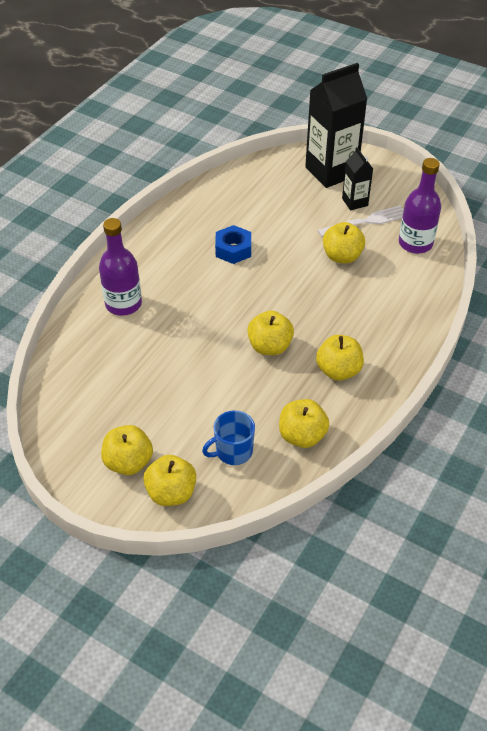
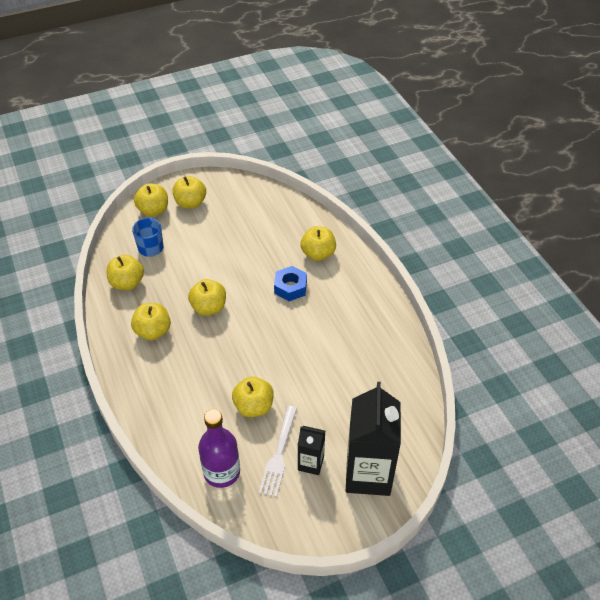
camera: 125 degrees right, 0 degrees up
(123, 304) = (318, 254): purple bottle -> yellow apple
(233, 249) = (322, 341): blue nut -> blue nut (290, 287)

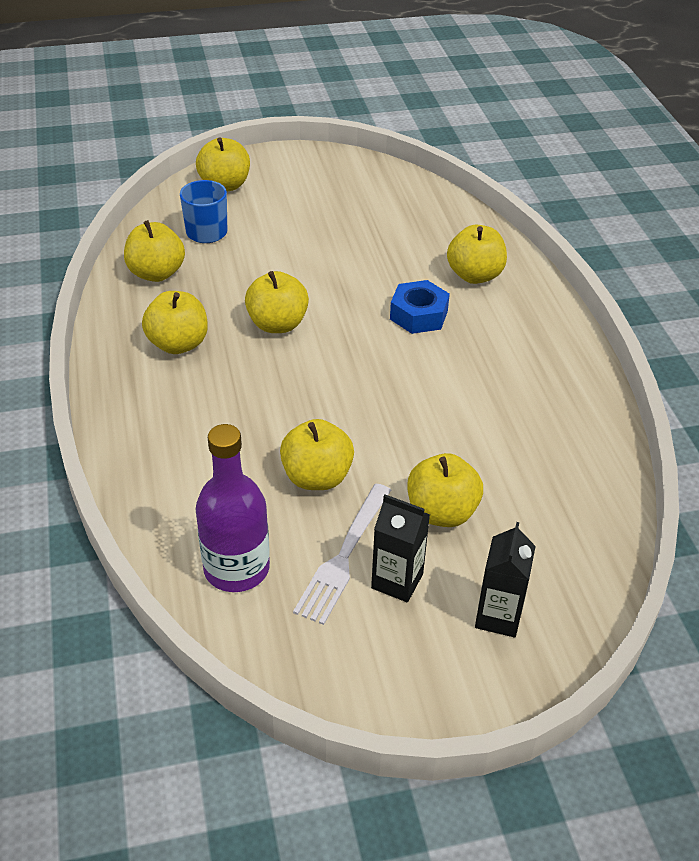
camera: 10 degrees right, 5 degrees down
(190, 203) = (285, 183): yellow apple -> yellow apple (441, 512)
(368, 474) = (498, 616): black carton -> black carton, size x0.50

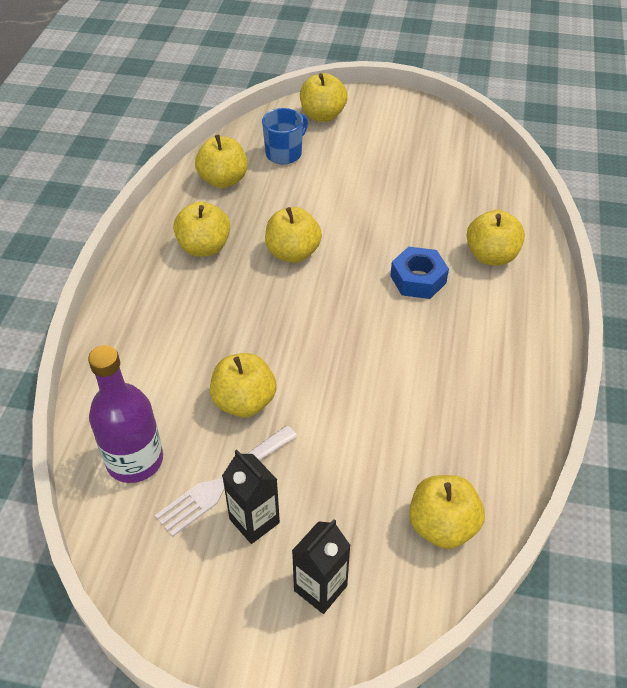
camera: 25 degrees right, 5 degrees up
(441, 512) = (329, 471): yellow apple -> yellow apple (442, 526)

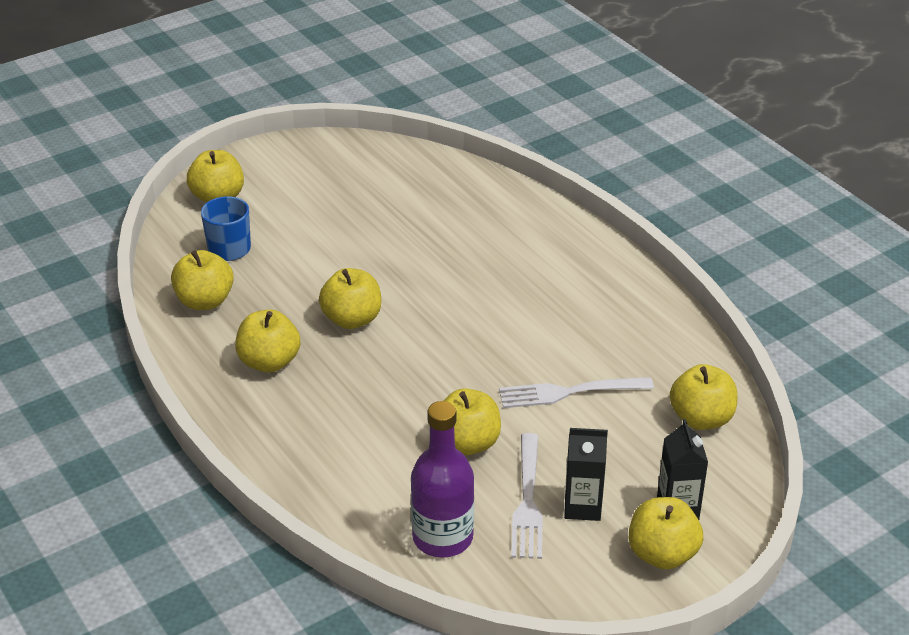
camera: 45 degrees left, 10 degrees down
(367, 419) = (569, 392): none -> white fork
(418, 279) = (477, 277): blue nut -> none
(491, 256) = (507, 228): yellow apple -> yellow apple (662, 554)

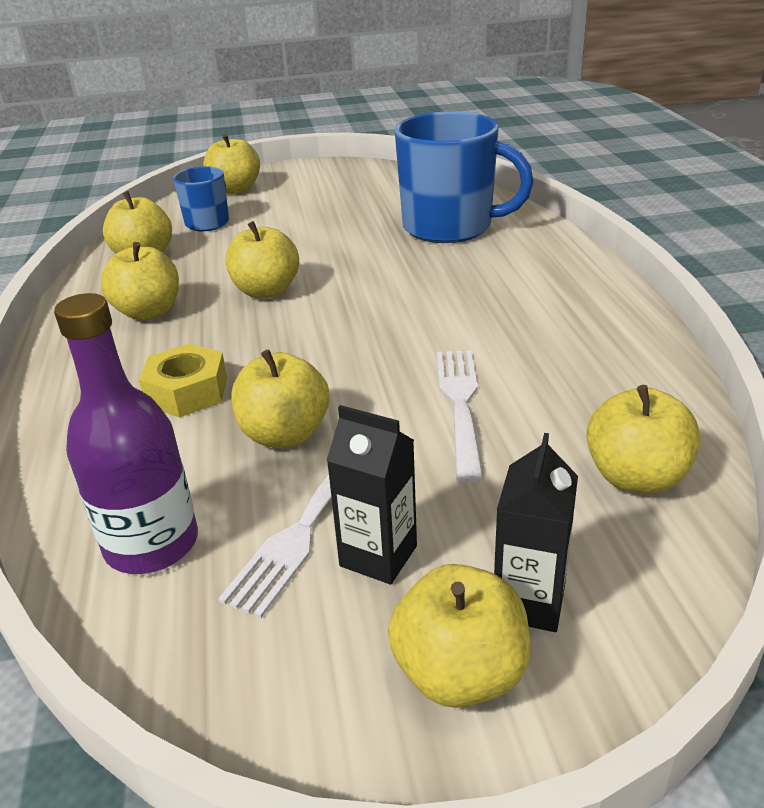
camera: 25 degrees right, 5 degrees down
(369, 427) = (187, 392): none -> yellow nut
(458, 215) = (450, 227): none -> blue mug
(569, 392) = (460, 405): white fork -> white fork turned 75 degrees clockwise

